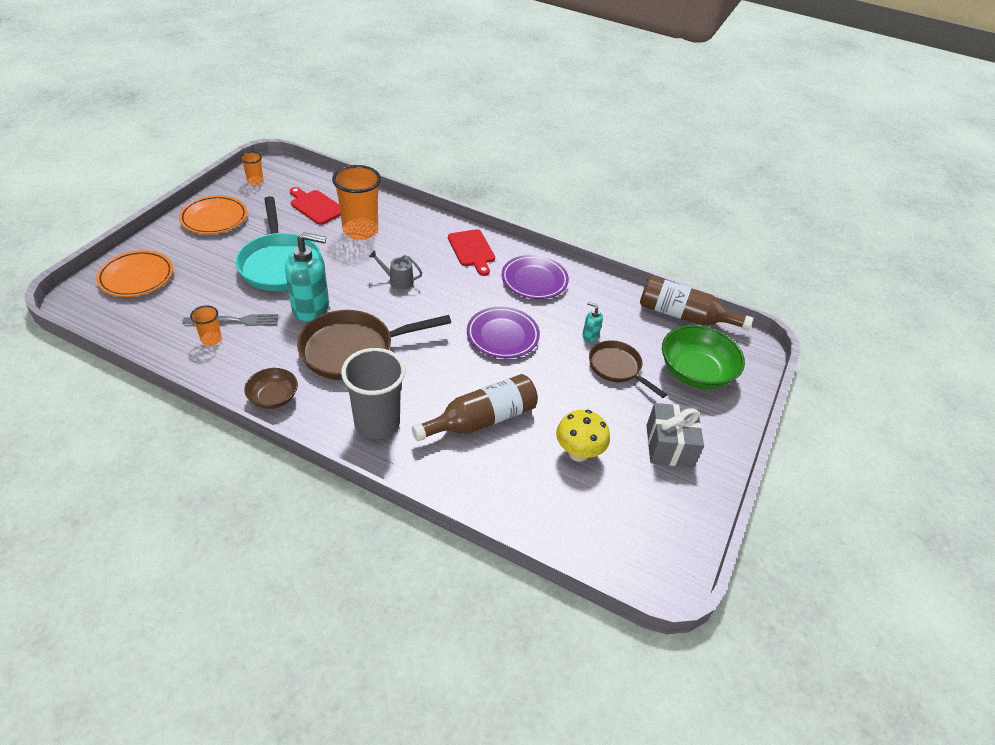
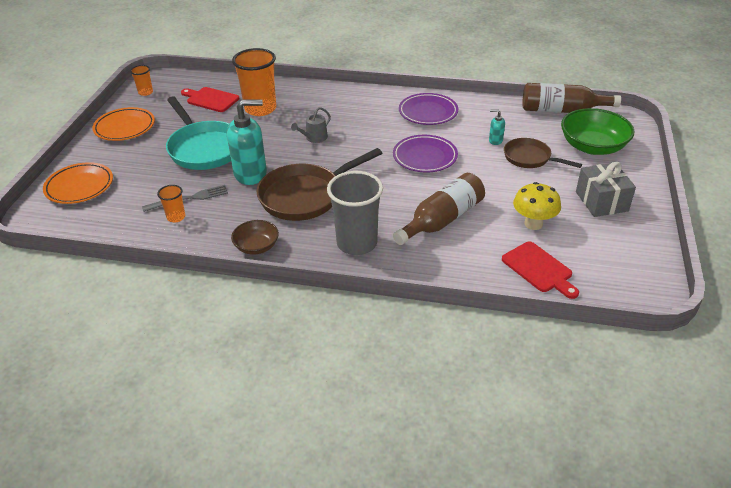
camera: 10 degrees left, 5 degrees down
(398, 281) = (314, 138): grey watering can -> grey watering can turned 45 degrees counterclockwise
(472, 250) = (364, 102): red cutting board -> red cutting board (539, 269)

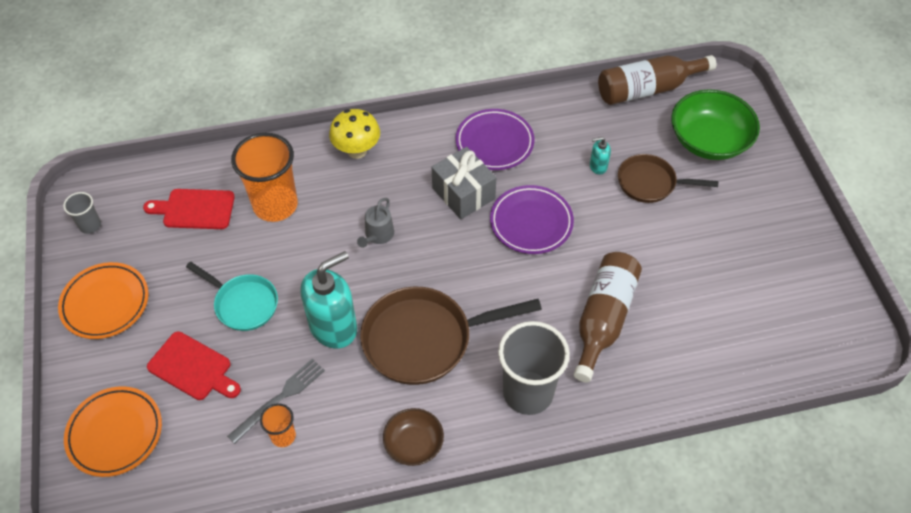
camera: 25 degrees left, 15 degrees up
(145, 92) = (90, 225): orange cup -> grey cup
(204, 148) = (243, 304): turquoise pan -> turquoise pan, size x0.60
(305, 196) = (424, 339): brown pan -> brown pan turned 45 degrees clockwise
(533, 224) = (703, 288): yellow mushroom -> yellow mushroom (357, 151)
(539, 269) = (740, 354): red cutting board -> red cutting board (193, 368)
(601, 201) = (757, 226): grey gift -> grey gift (463, 193)

